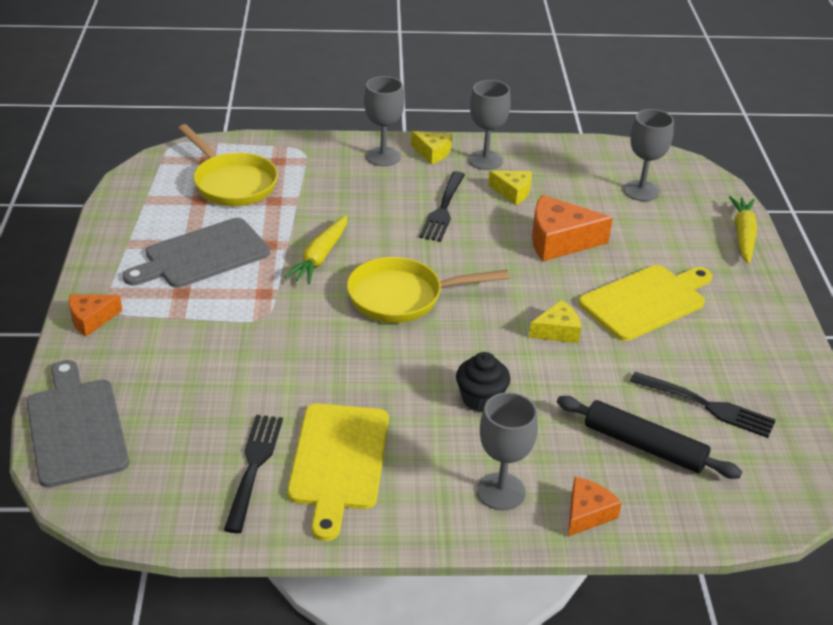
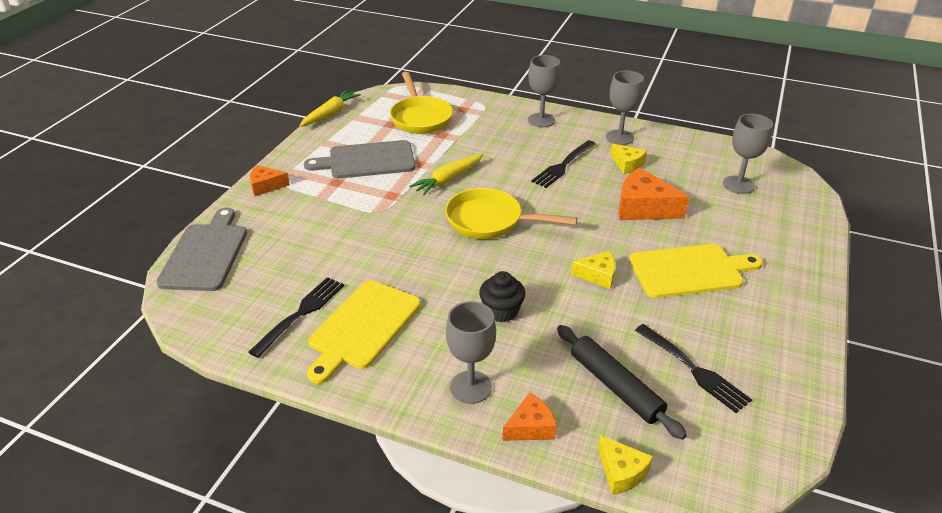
camera: 25 degrees right, 0 degrees up
(432, 153) = (581, 124): yellow cheese -> yellow cheese (621, 472)
(743, 235) = (813, 238): yellow carrot -> yellow carrot (330, 114)

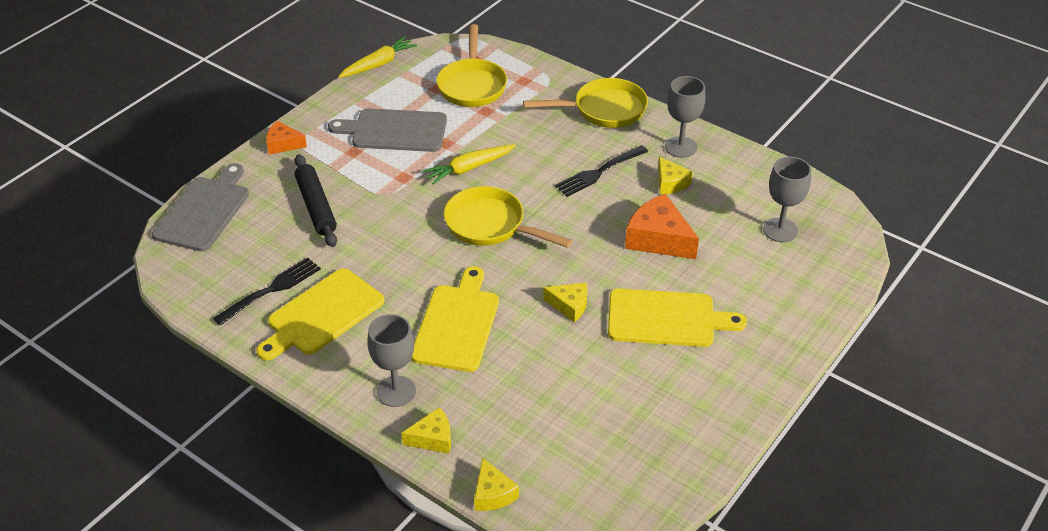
camera: 15 degrees right, 5 degrees up
(501, 311) = (457, 324): black cupcake -> yellow cutting board
(530, 427) = (432, 438): orange cheese -> yellow cheese
(541, 120) = (604, 110): grey goblet -> yellow pan
(615, 386) = (528, 419): black rolling pin -> black rolling pin (316, 206)
(692, 369) = (610, 418): black fork -> none

